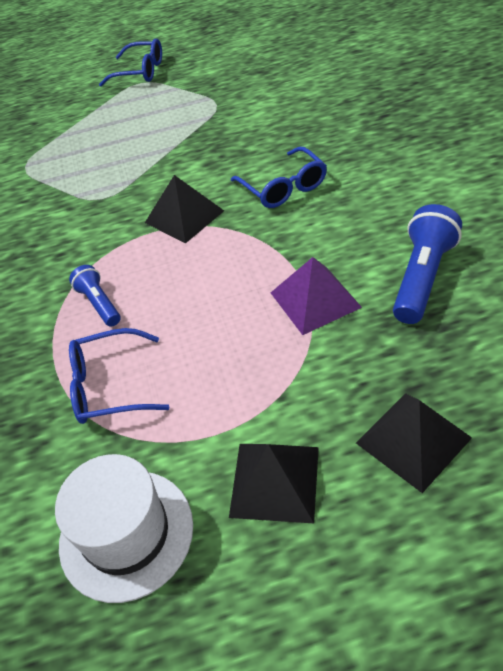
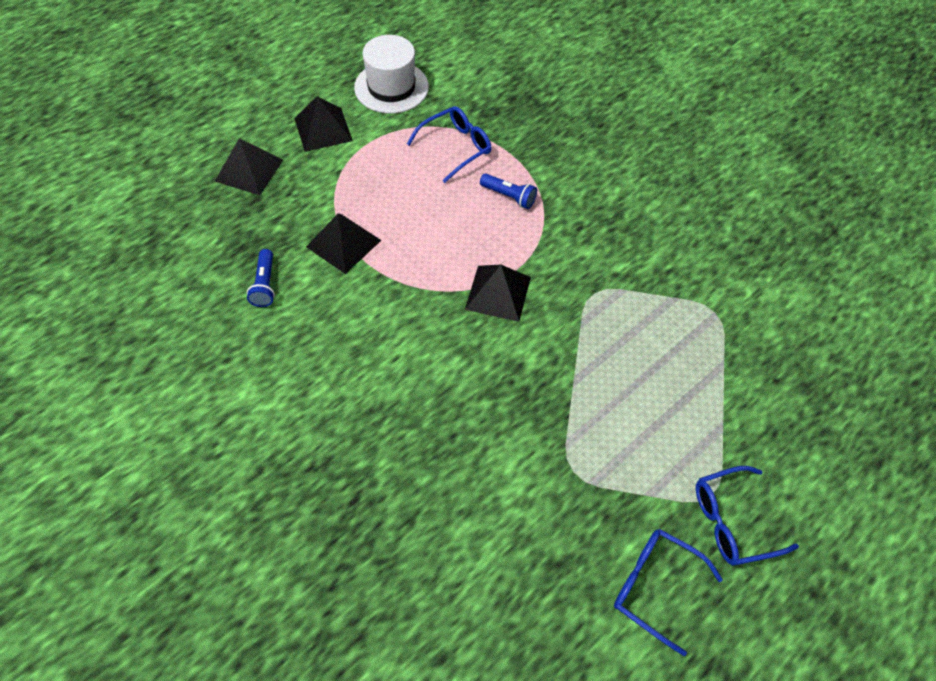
camera: 145 degrees right, 10 degrees up
(283, 187) = (422, 352): blue glasses -> blue glasses (655, 586)
(315, 300) = (343, 243): purple pyramid -> black pyramid
(422, 277) = (265, 285): blue flashlight -> blue flashlight, size x0.60

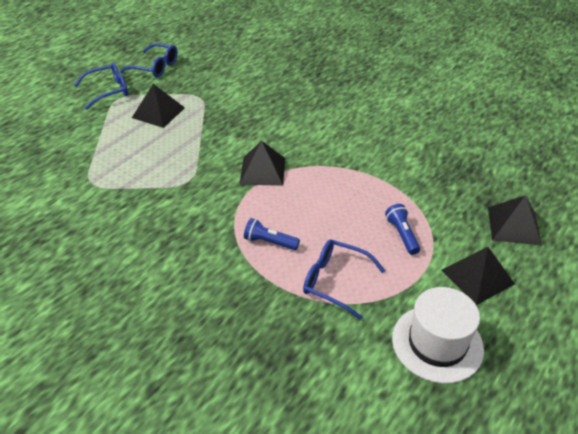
camera: 170 degrees right, 15 degrees down
(265, 285) = (435, 151): blue flashlight -> blue flashlight (402, 234)
(343, 243) = (395, 184): black pyramid -> black pyramid (158, 112)
(456, 147) = (335, 281): blue glasses -> blue glasses turned 75 degrees clockwise

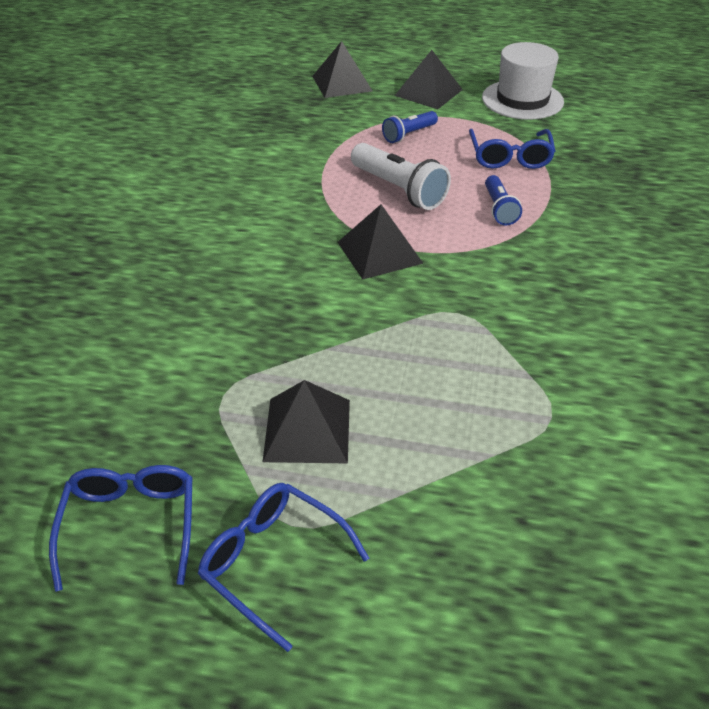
camera: 115 degrees left, 0 degrees up
(325, 202) = (399, 190): none -> white flashlight

